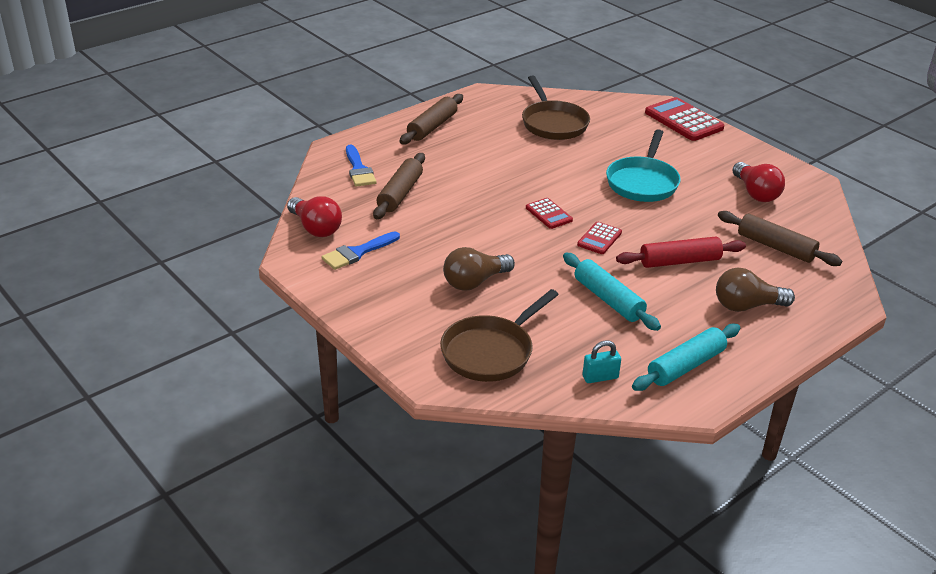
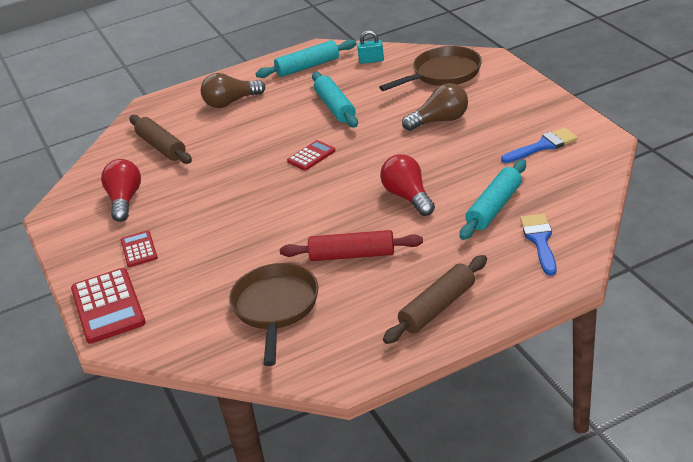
camera: 160 degrees left, 0 degrees up
(315, 228) = (586, 170): red light bulb -> red light bulb (408, 197)
(400, 194) = (494, 207): brown rolling pin -> turquoise rolling pin
(549, 214) = (346, 181): red calculator -> red calculator (139, 249)
(642, 182) = (227, 216): turquoise pan -> none
(679, 261) = (255, 135): red rolling pin -> red rolling pin (352, 255)
(746, 306) = (231, 102): brown light bulb -> brown light bulb turned 150 degrees clockwise

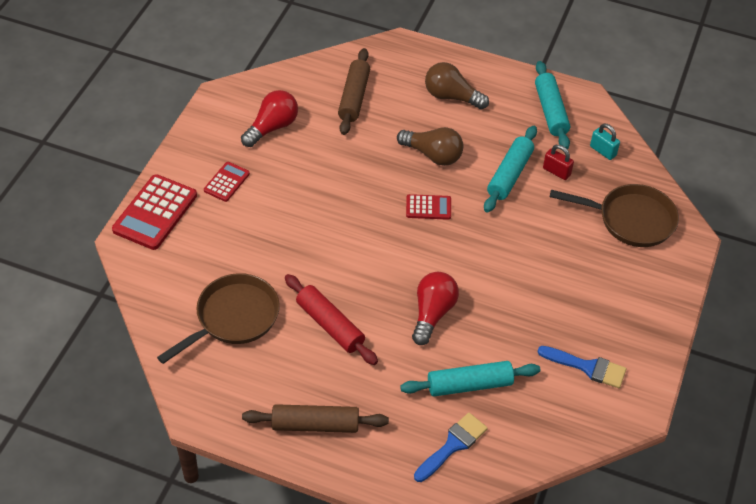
camera: 40 degrees right, 15 degrees up
(308, 66) = (551, 111): turquoise rolling pin -> turquoise rolling pin turned 60 degrees clockwise
(361, 86) = (556, 171): none -> red padlock
(440, 120) = (557, 265): brown light bulb -> brown light bulb (433, 155)

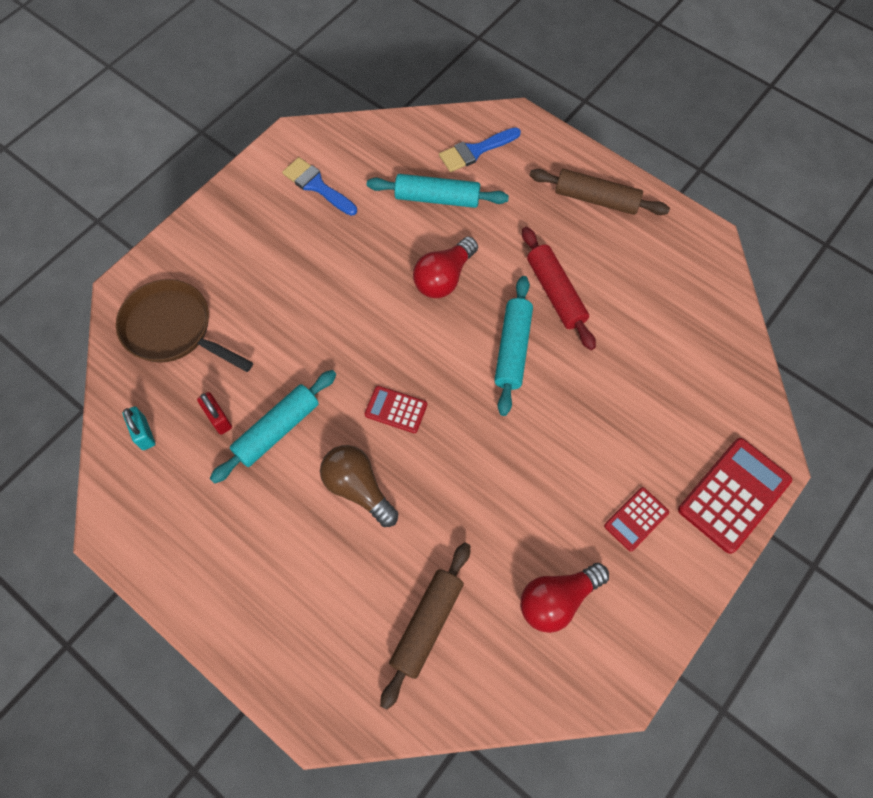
camera: 160 degrees left, 15 degrees up
(233, 318) = (657, 328): brown pan -> none
(451, 97) = (290, 585): brown light bulb -> none
(551, 111) = (170, 518): turquoise rolling pin -> turquoise rolling pin (512, 349)

